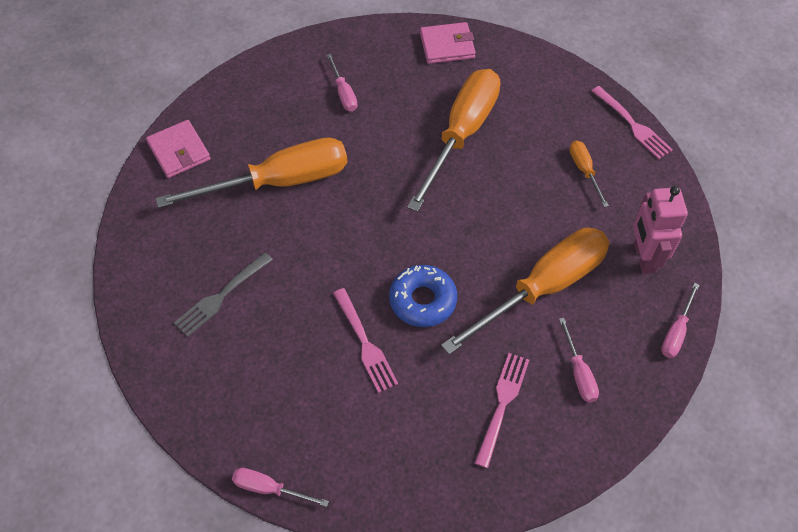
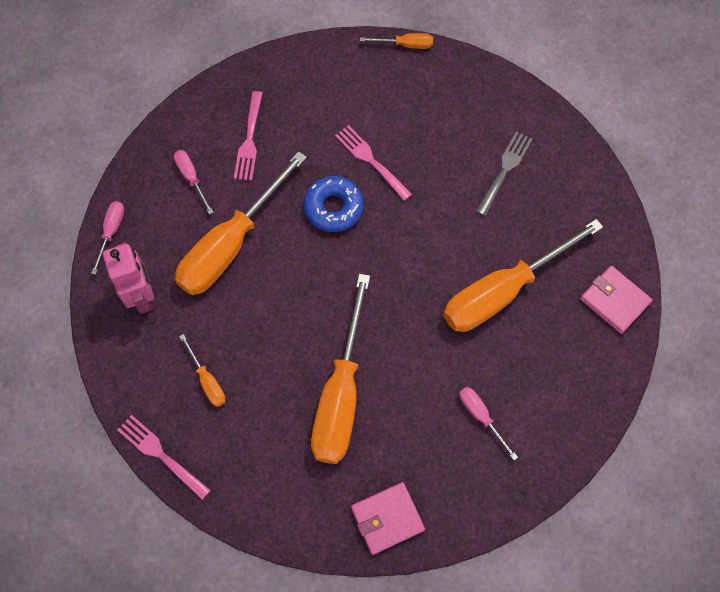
camera: 165 degrees right, 10 degrees up
(269, 488) = (405, 45): pink screwdriver -> orange screwdriver

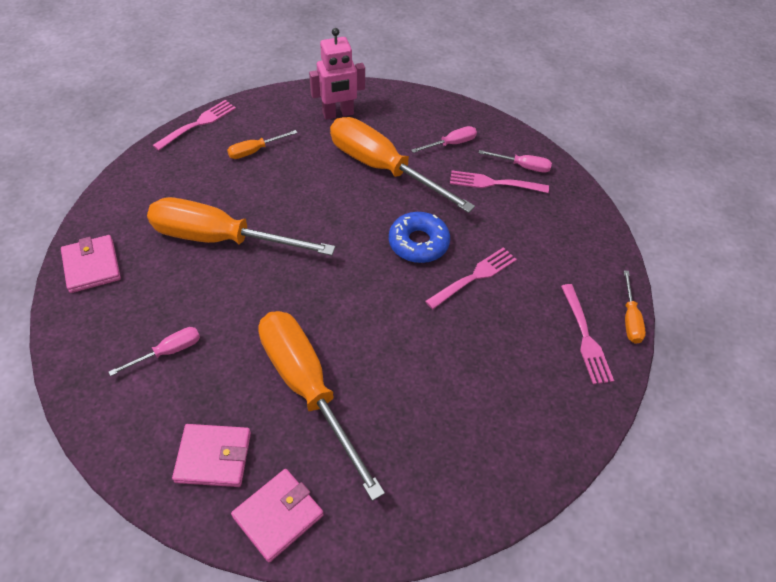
camera: 90 degrees right, 15 degrees down
(111, 232) = (399, 97): pink screwdriver -> pink screwdriver (522, 166)
(427, 79) = (585, 336): none -> pink fork
(504, 171) = (464, 407): grey fork -> none
(575, 357) = (213, 457): none -> pink wallet

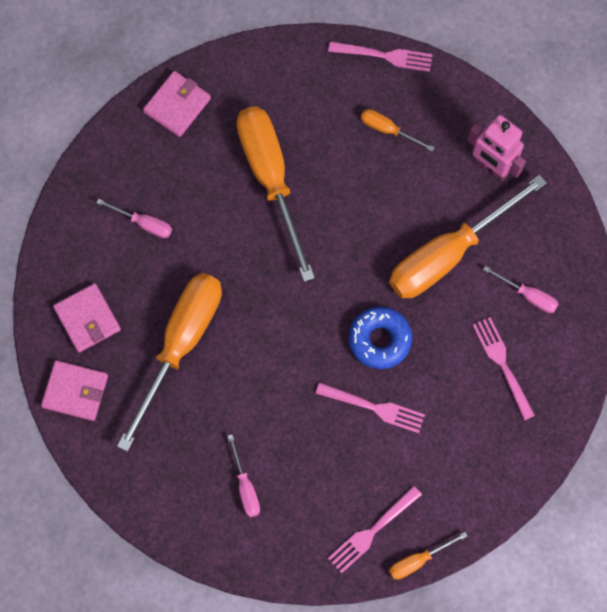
camera: 60 degrees right, 20 degrees up
(382, 168) = (448, 254): orange screwdriver -> orange screwdriver turned 135 degrees counterclockwise
(522, 166) = (545, 379): pink screwdriver -> pink screwdriver (245, 487)

